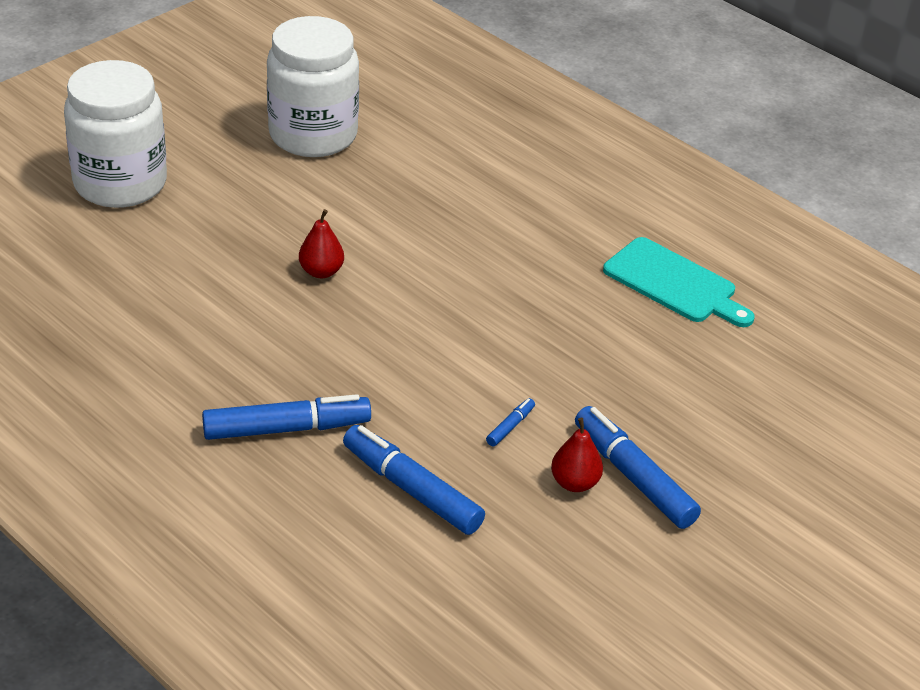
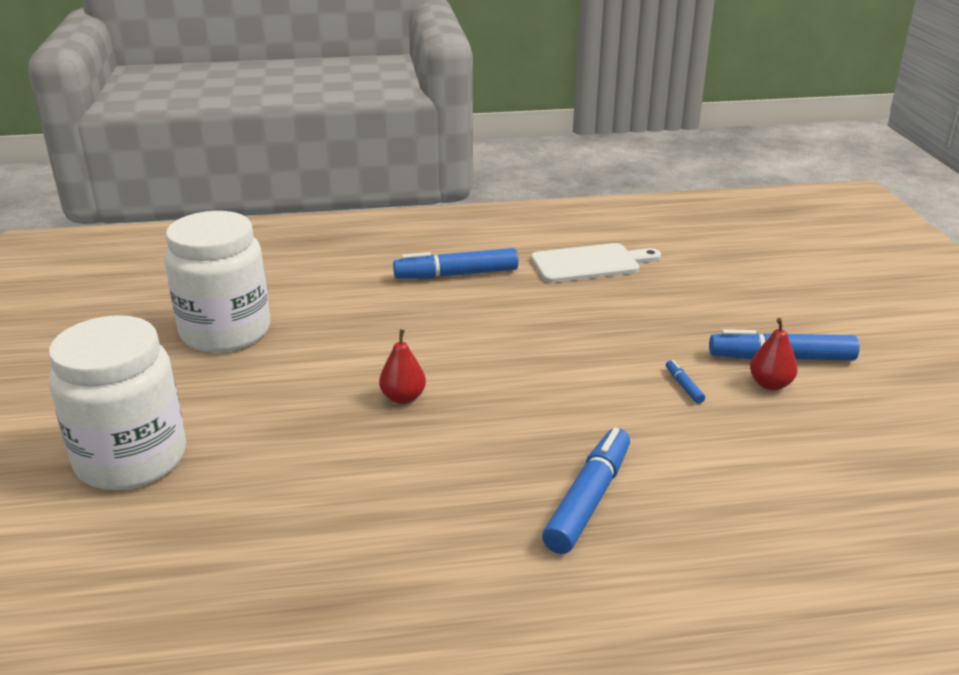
camera: 50 degrees left, 10 degrees down
(411, 489) = (722, 463): blue marker -> blue marker (456, 274)
(674, 283) = (590, 263): turquoise cutting board -> white cutting board

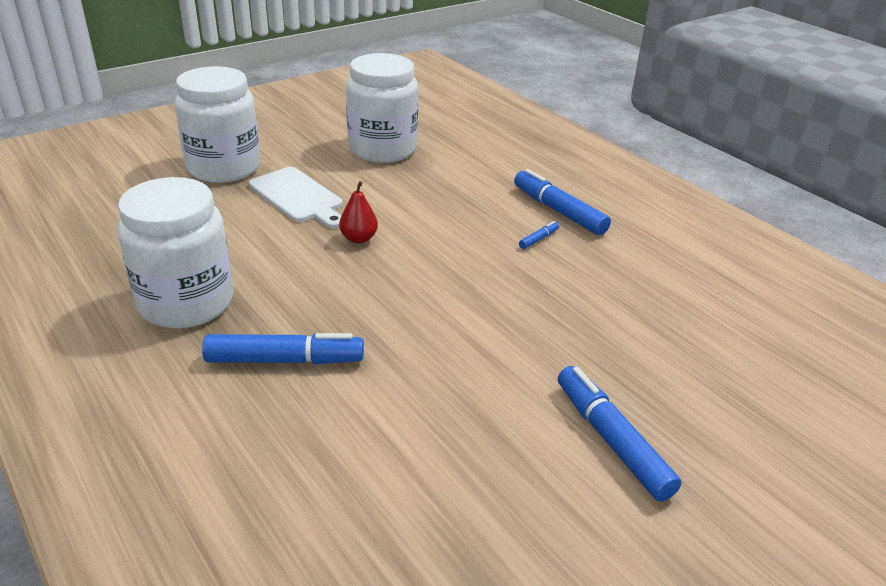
camera: 60 degrees right, 5 degrees up
(433, 552) = (186, 303): none -> white jar
(590, 263) = (662, 273): white cutting board -> white cutting board (298, 197)
(683, 386) = (495, 379): blue marker -> blue marker (538, 239)
(770, 384) = (550, 440): red pear -> none

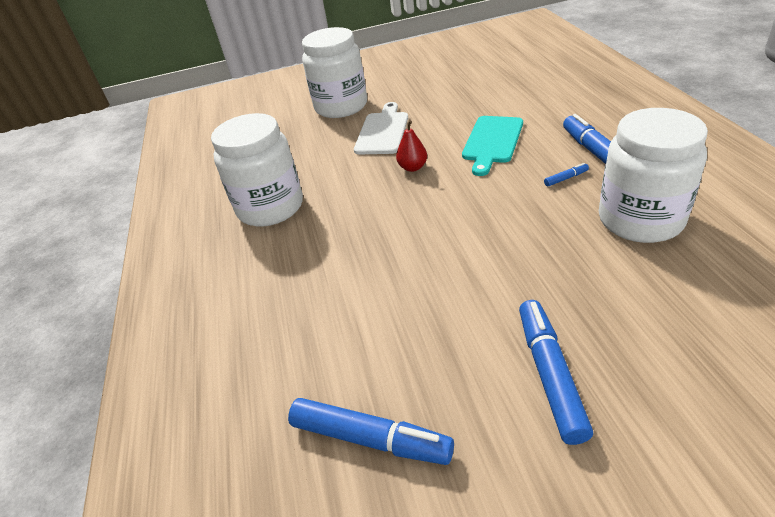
camera: 30 degrees right, 5 degrees up
(285, 360) = (315, 260): blue marker -> blue marker (370, 438)
(298, 197) = (383, 131): white cutting board -> white cutting board turned 150 degrees counterclockwise
(382, 149) = (465, 94): white jar -> white jar (640, 220)
(440, 204) = (492, 142): none -> turquoise cutting board

